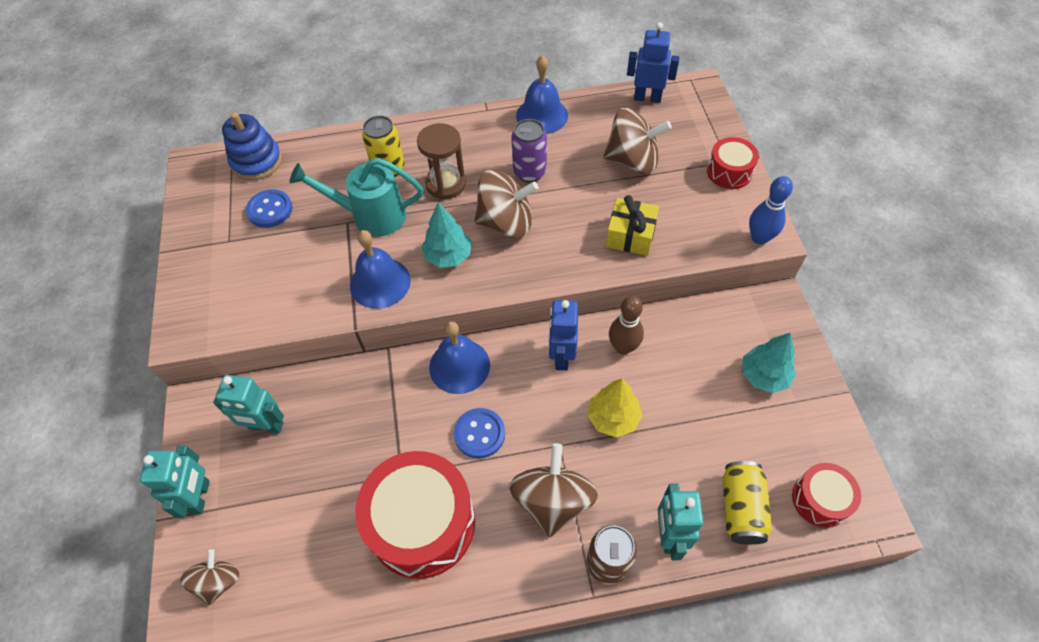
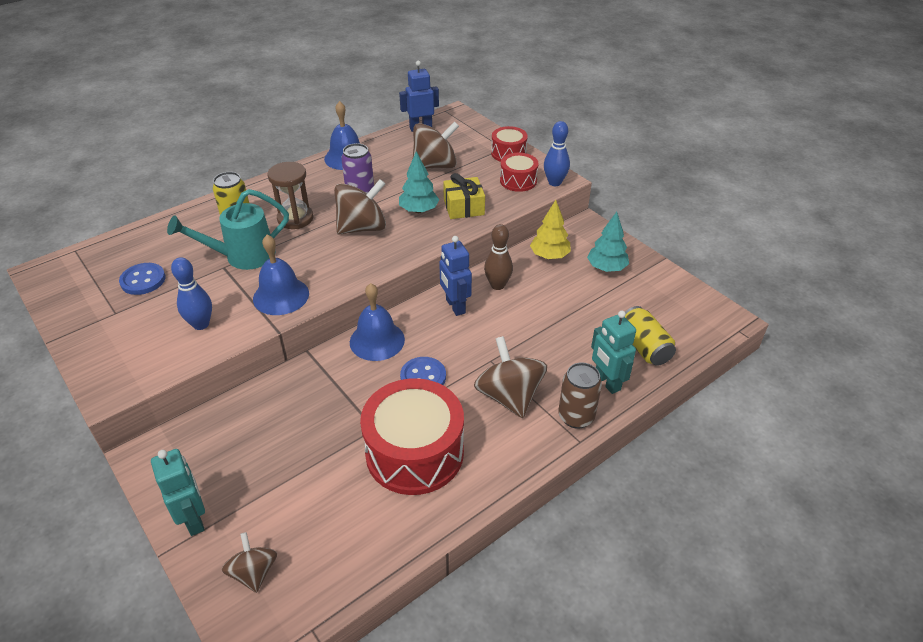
camera: 30 degrees left, 15 degrees down
(257, 161) = (107, 252): blue stacking toy -> none
(266, 426) = (227, 443): turquoise robot -> none
(292, 287) = (201, 324): none -> blue bowling pin
(448, 256) = (329, 261): turquoise tree -> turquoise tree (419, 210)
(613, 418) = (519, 329): yellow tree -> yellow tree (549, 256)
(820, 500) = (690, 322): red drum -> red drum (518, 181)

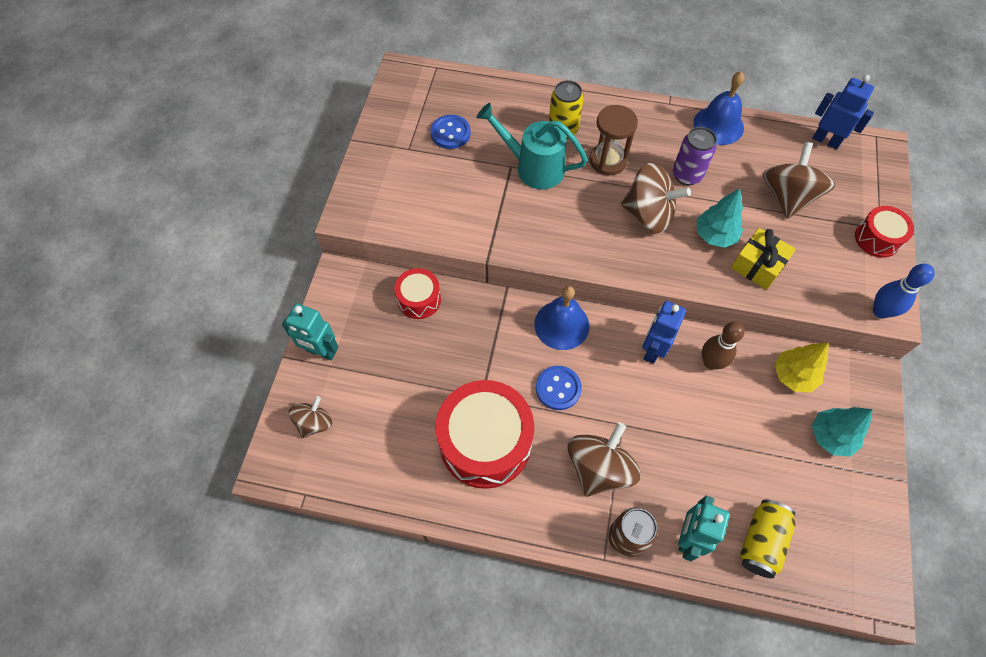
camera: 50 degrees right, 20 degrees up
(194, 519) = (321, 351): turquoise robot -> turquoise robot turned 90 degrees clockwise
(201, 324) = (447, 207): blue bowling pin -> none
(281, 296) = (521, 229): blue bell -> none
(435, 165) = (787, 197): brown spinning top -> brown spinning top turned 105 degrees counterclockwise
(518, 181) = (846, 279): red drum -> red drum (419, 299)

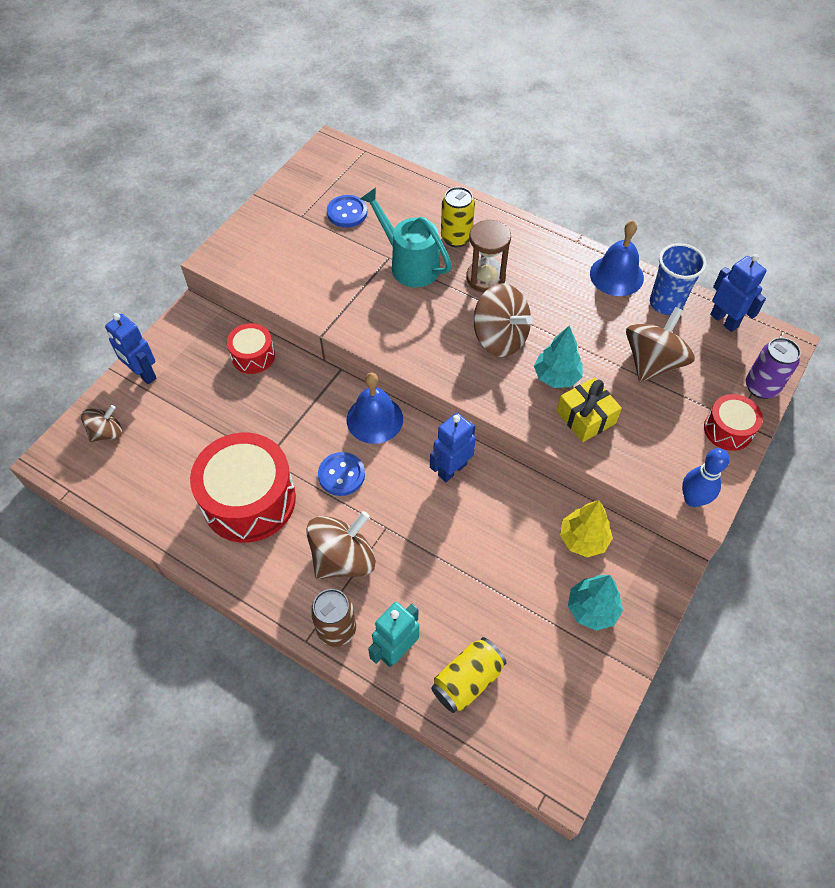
camera: 20 degrees right, 5 degrees down
(321, 351) = (143, 374): turquoise robot -> blue robot
(687, 175) = (558, 313): purple can -> purple can (761, 387)
(711, 362) = (504, 499): brown bowling pin -> none
(771, 139) = (666, 303): none -> blue cup

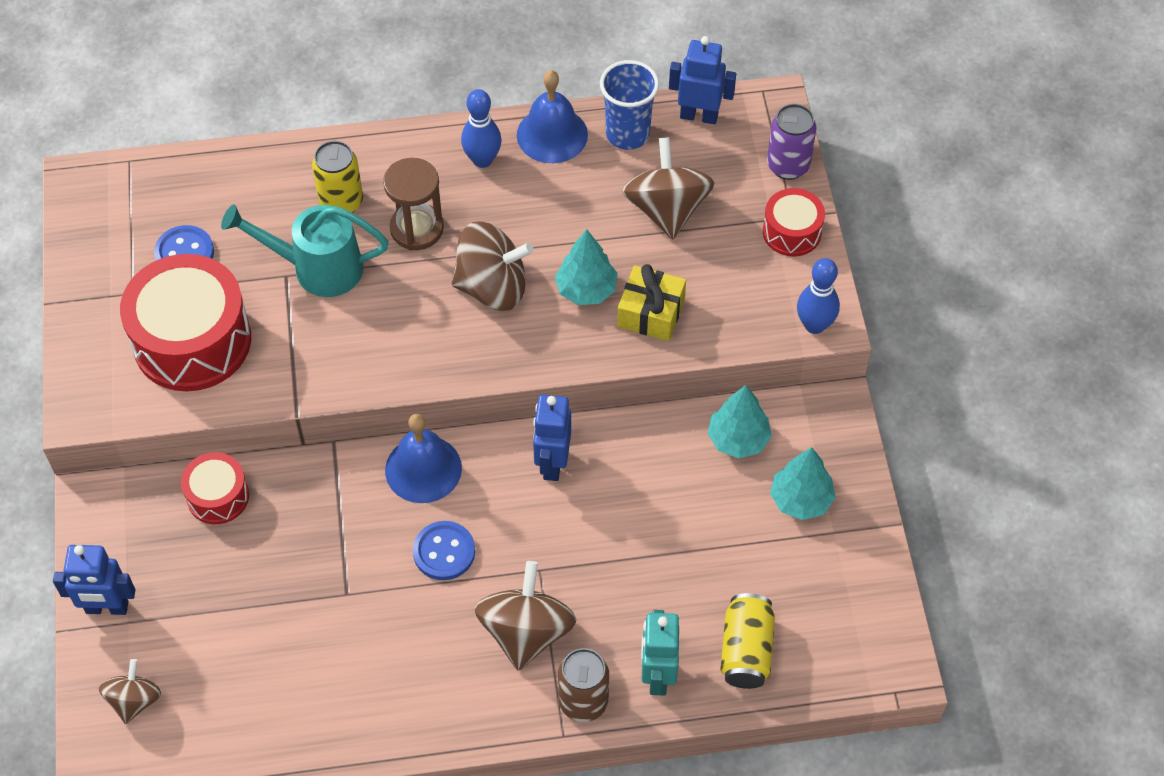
camera: 40 degrees left, 0 degrees up
(249, 500) = (371, 649): red drum -> red drum (192, 341)
(560, 264) = (482, 160): none -> blue bowling pin
(583, 539) = (738, 439): yellow tree -> turquoise tree

